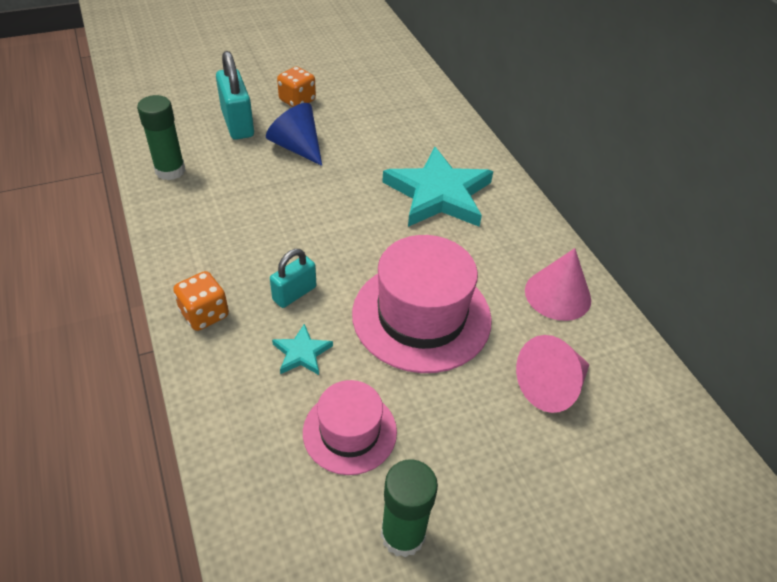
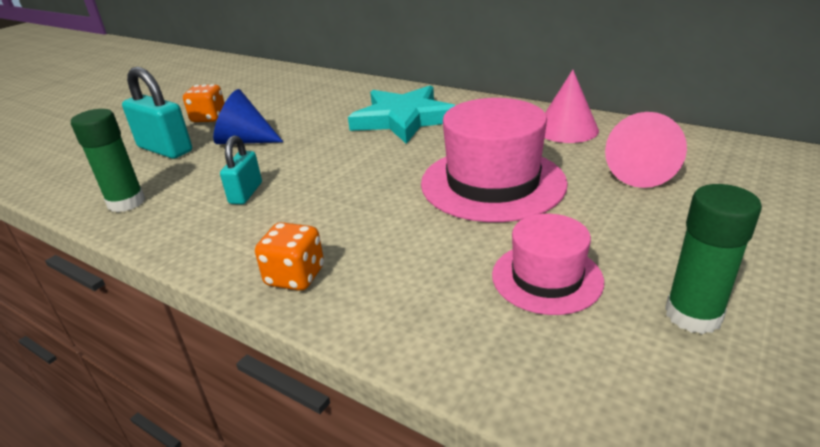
camera: 30 degrees left, 15 degrees down
(294, 293) = (366, 221): turquoise padlock -> turquoise padlock (246, 193)
(302, 353) = (429, 253): turquoise star -> none

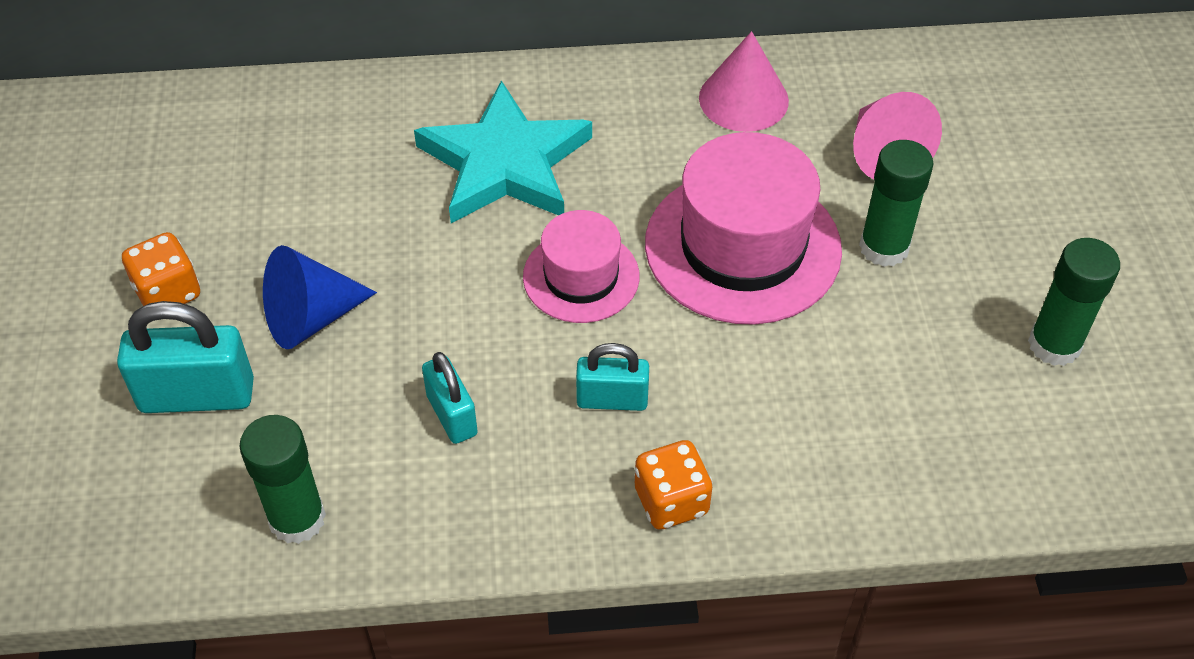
camera: 40 degrees left, 20 degrees up
(329, 218) = (612, 399): none -> turquoise padlock
(547, 278) = (911, 365): pink hat -> pink hat (581, 276)
(592, 212) = (884, 247): none -> green glue stick

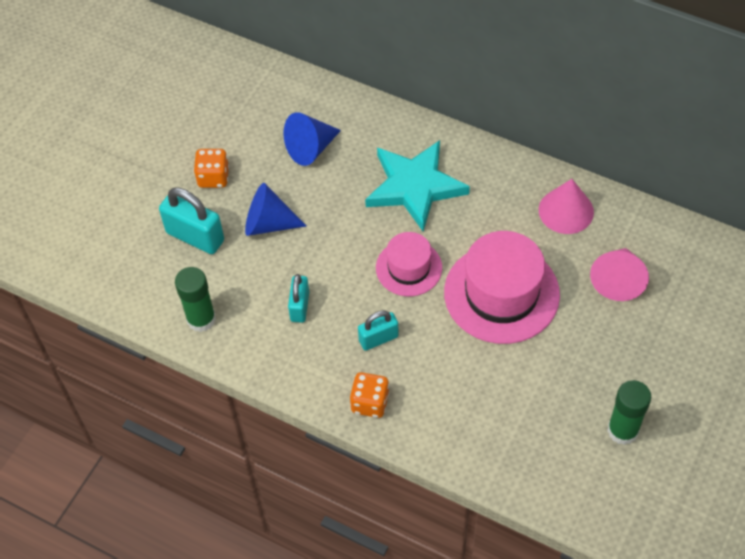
camera: 35 degrees right, 5 degrees up
(303, 181) = (310, 148): none -> blue cone
(612, 399) = (378, 339): turquoise padlock -> turquoise padlock turned 60 degrees counterclockwise
(884, 247) = (575, 332): green glue stick -> none

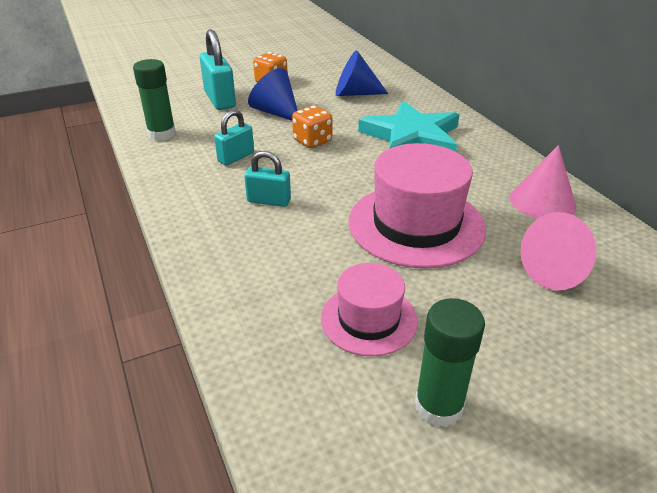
camera: 35 degrees right, 20 degrees down
(370, 403) = (205, 235): orange dice -> orange dice (312, 141)
(409, 268) = (350, 174): pink hat -> pink hat (368, 319)

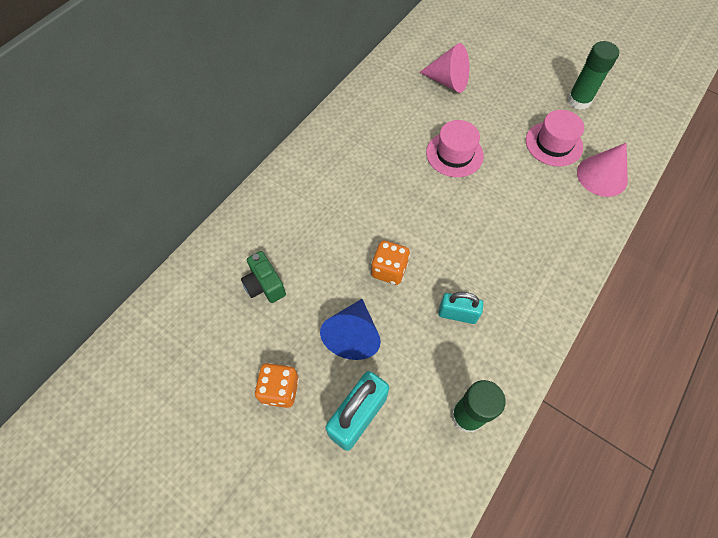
camera: 120 degrees left, 25 degrees up
(269, 201) = (496, 250): turquoise padlock -> none
(355, 93) = (265, 285): blue cone -> green camera
(411, 137) = (332, 201): turquoise star -> none
(416, 224) = (454, 154): pink hat -> pink hat, size x0.58
(542, 201) = (378, 101): pink cone -> pink cone (602, 176)

